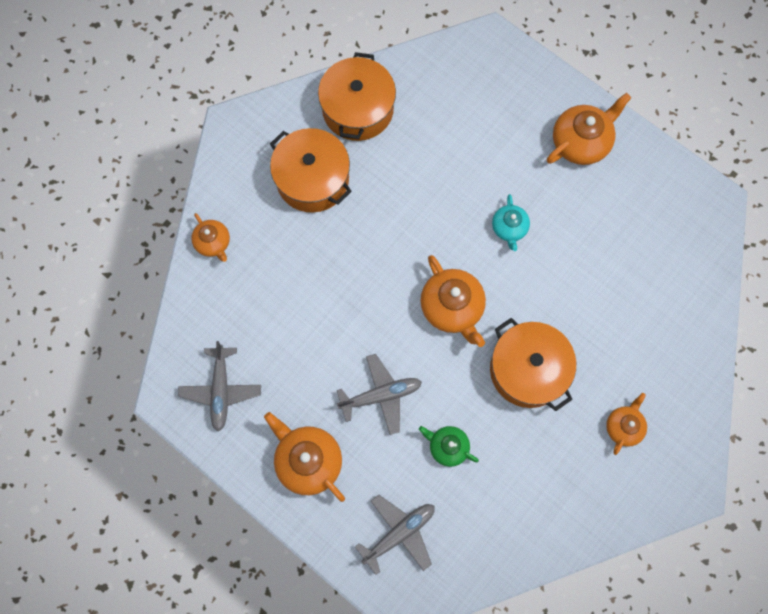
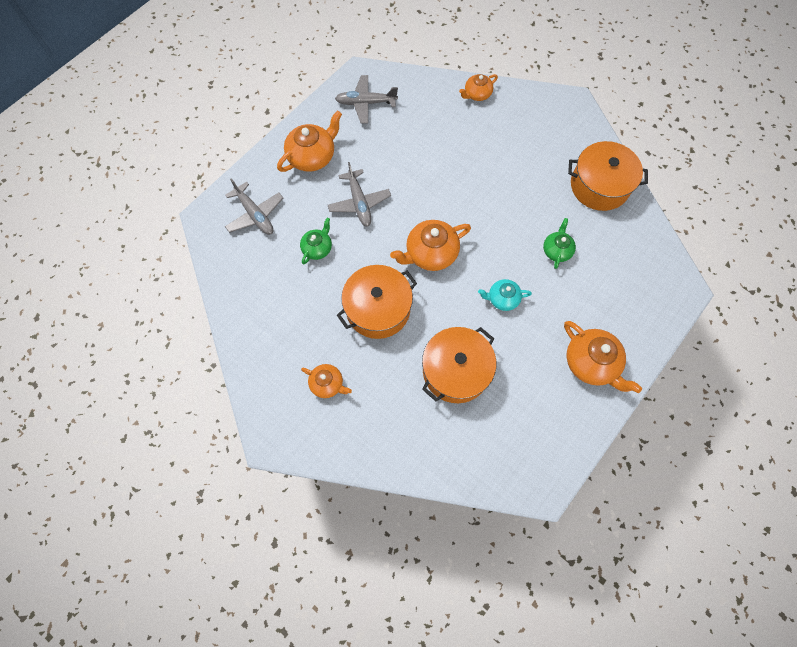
camera: 90 degrees right, 5 degrees down
(312, 179) = (534, 155): orange pot -> orange pot (456, 371)
(445, 164) = (556, 250): none -> green teapot

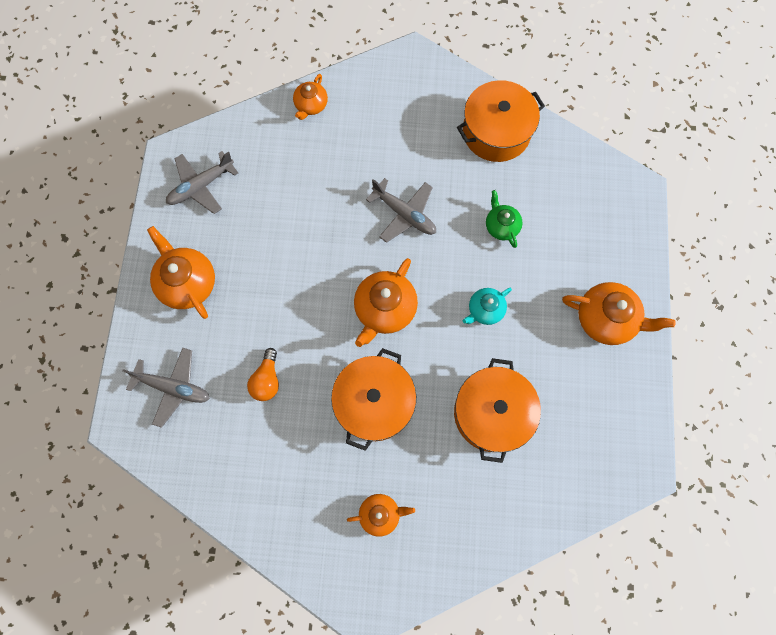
camera: 35 degrees left, 5 degrees up
(312, 156) = (187, 282): orange teapot -> orange teapot turned 45 degrees counterclockwise
(317, 248) = (267, 380): green teapot -> orange light bulb
(359, 203) = (275, 302): grey plane -> grey plane (405, 214)

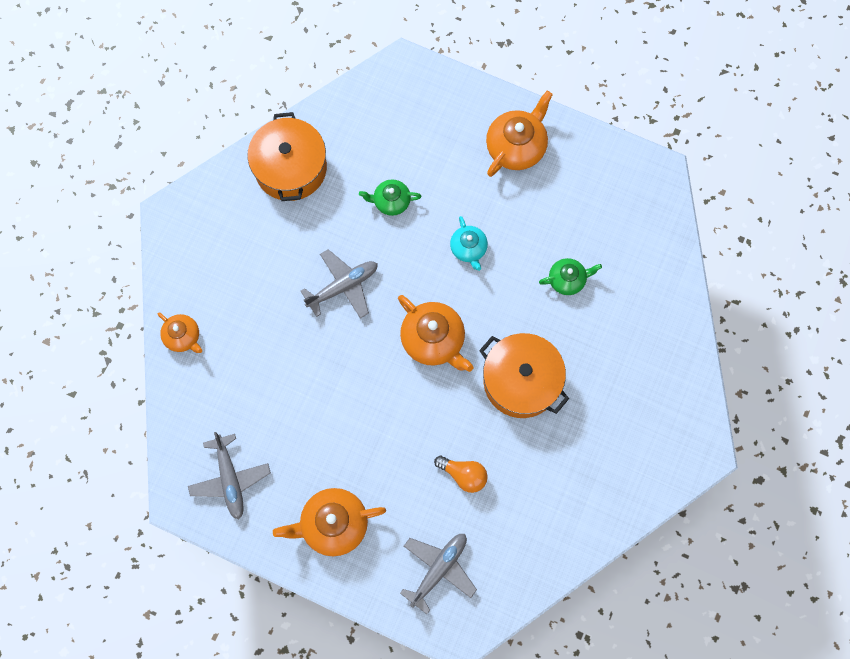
camera: 70 degrees left, 0 degrees up
(380, 514) = (624, 411): orange teapot -> none
(492, 413) = (567, 280): orange pot -> green teapot

